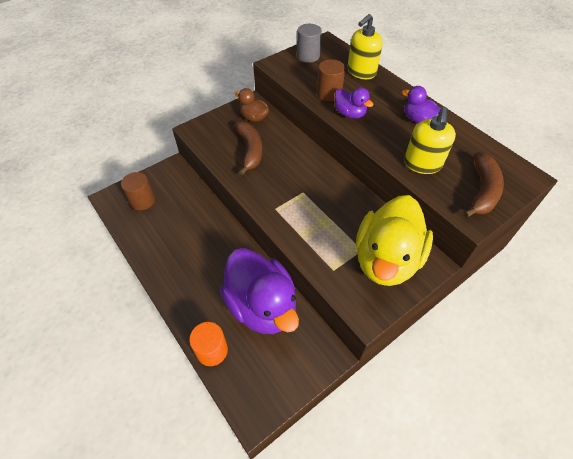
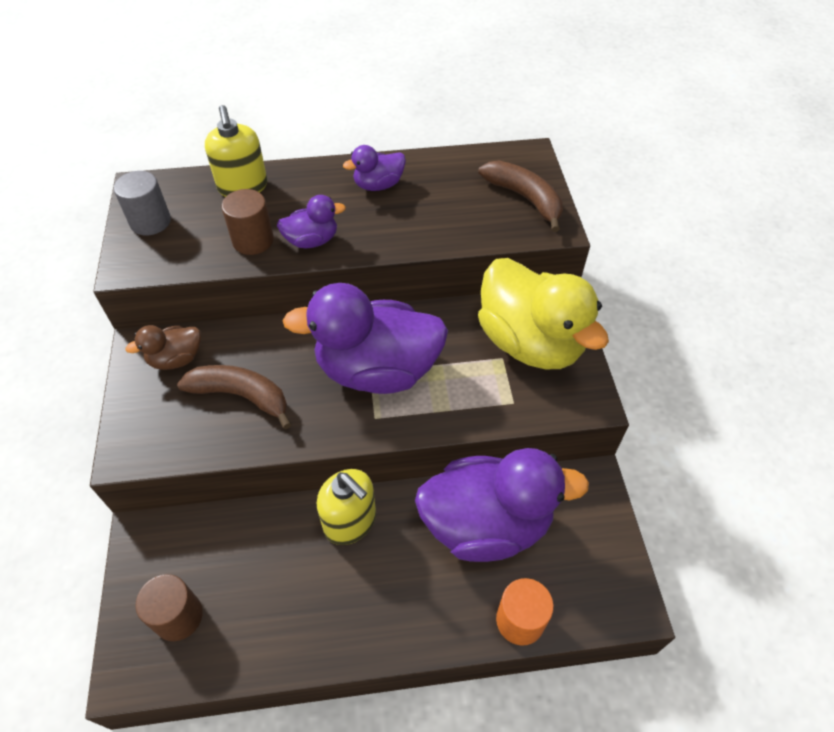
camera: 60 degrees left, 0 degrees up
(306, 194) = (377, 370): none -> purple duck
(422, 164) = (451, 222): yellow soap dispenser -> yellow soap dispenser (350, 521)

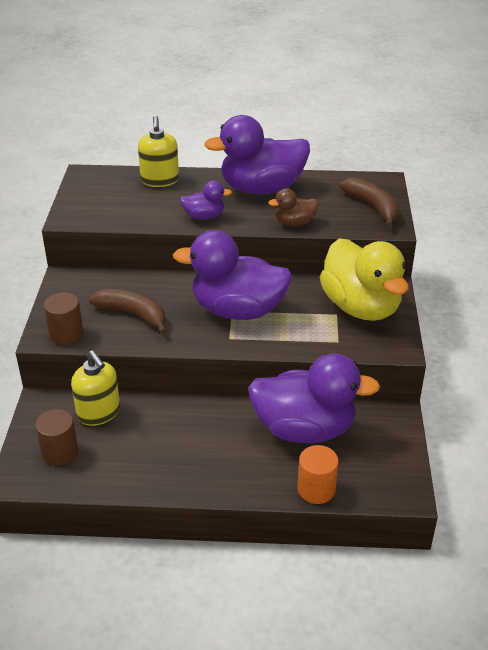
camera: 10 degrees right, 15 degrees down
(150, 222) = (89, 194): grey cylinder -> none
(176, 359) = (89, 288): brown duck -> brown duck (294, 223)
(253, 240) = (161, 212): brown cylinder -> brown cylinder (66, 334)
(350, 521) = (199, 414): yellow soap dispenser -> yellow soap dispenser (99, 413)
(378, 185) = (261, 189): purple duck -> purple duck, size x2.13

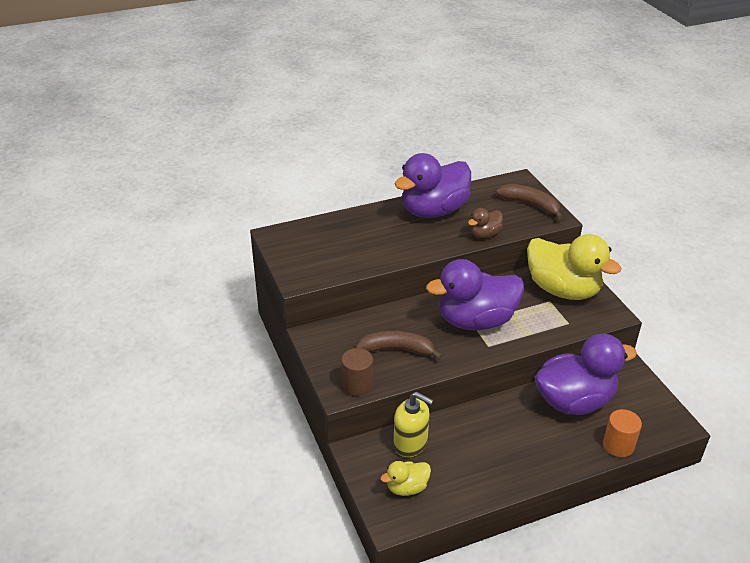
camera: 25 degrees left, 0 degrees up
(60, 452) = (407, 487): brown cylinder -> yellow duck
(160, 180) = (344, 225): yellow soap dispenser -> none
(204, 216) = (410, 248): purple duck -> none

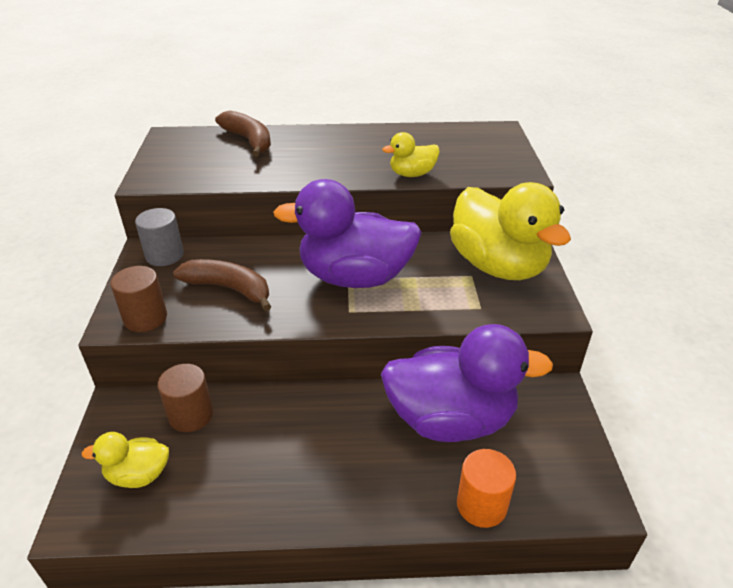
camera: 20 degrees right, 0 degrees up
(328, 336) = (164, 255): none -> grey cylinder
(410, 443) = (191, 415): yellow soap dispenser -> brown cylinder
(433, 211) = (368, 142): purple duck -> none
(484, 234) = (412, 174): brown duck -> yellow duck
(530, 205) = (495, 155): brown banana -> brown banana (249, 140)

